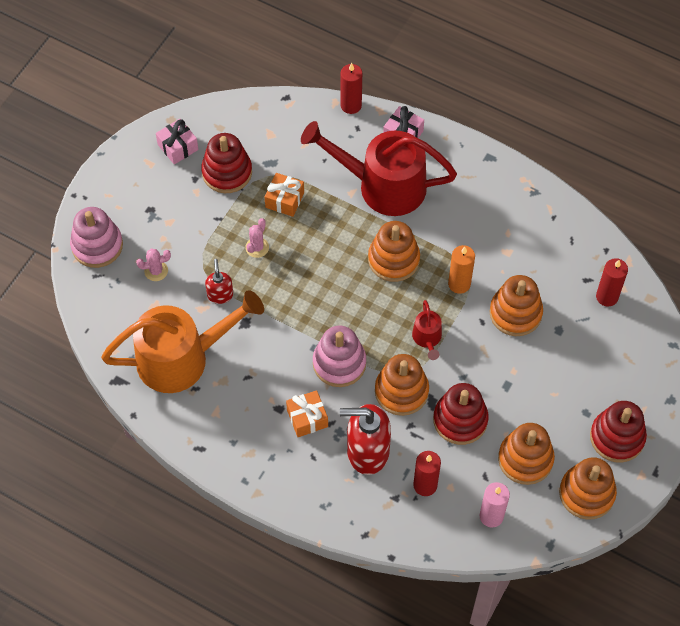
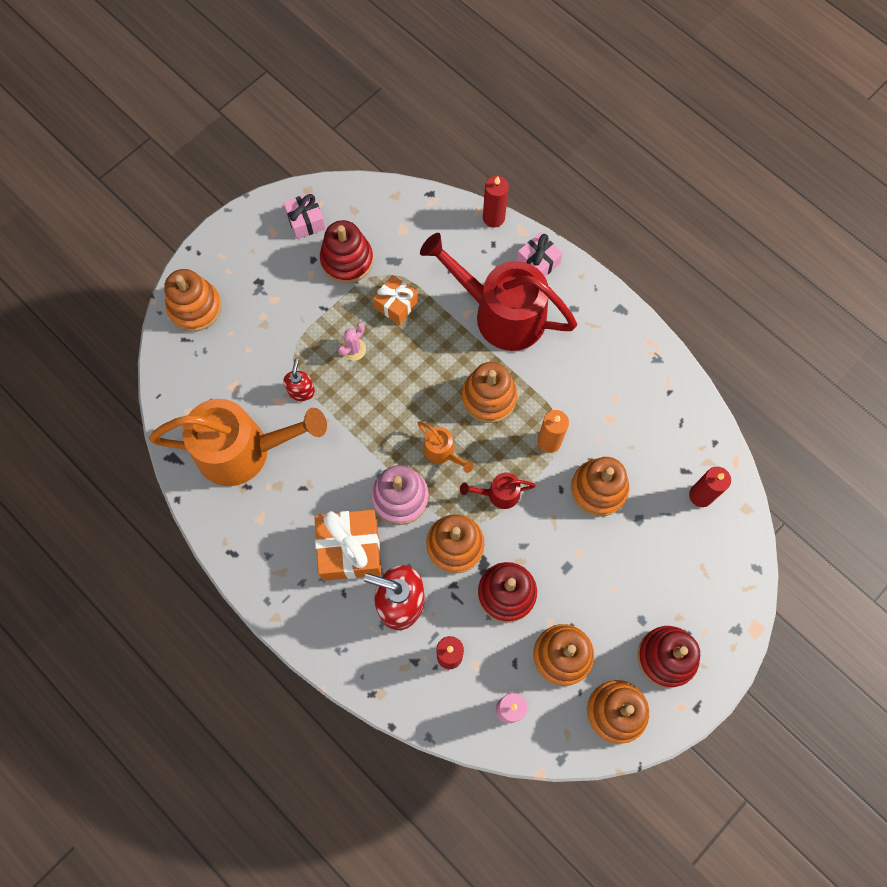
camera: 15 degrees right, 10 degrees up
(97, 245) = (195, 307): pink stacking toy -> orange stacking toy
(156, 271) = (245, 349): pink cactus -> none
(307, 418) = (350, 549): orange gift -> orange gift, size x1.68
(366, 316) = (442, 452): none -> orange watering can
(427, 339) = (498, 494): red watering can -> red watering can turned 75 degrees clockwise

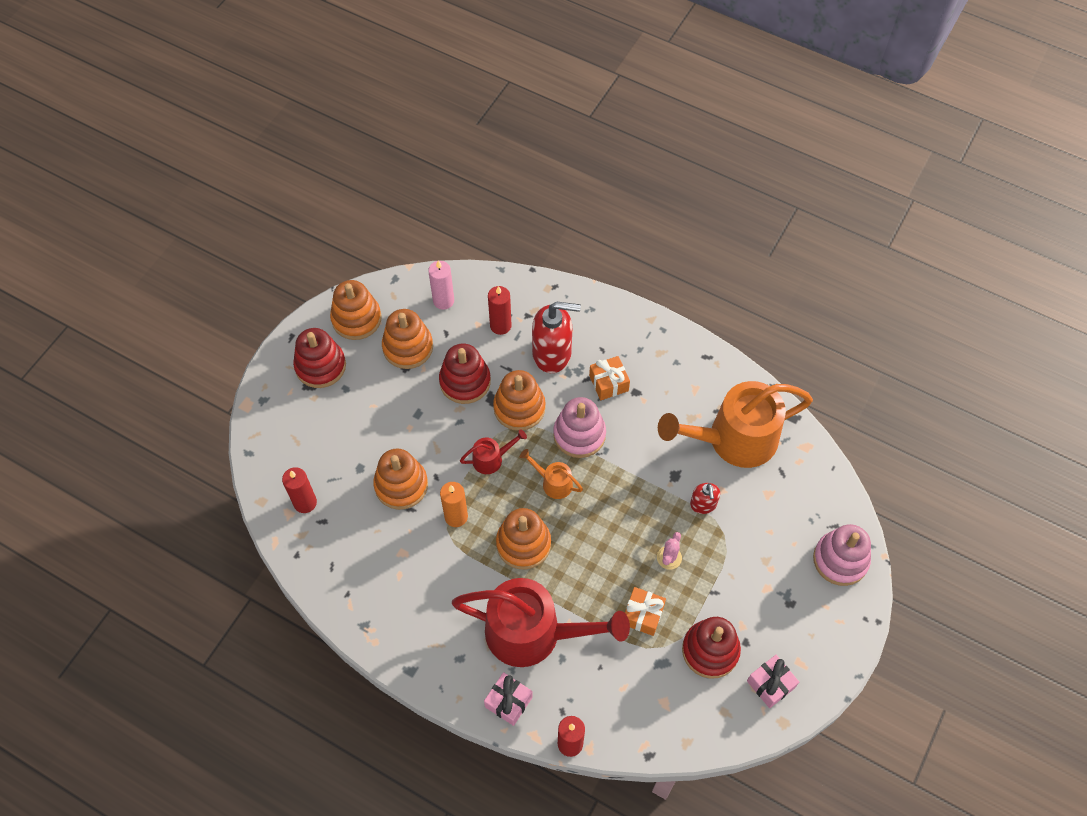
camera: 165 degrees right, 10 degrees down
(195, 307) = (840, 560): orange stacking toy -> pink stacking toy
(350, 549) = (608, 383): orange gift -> orange gift, size x0.59

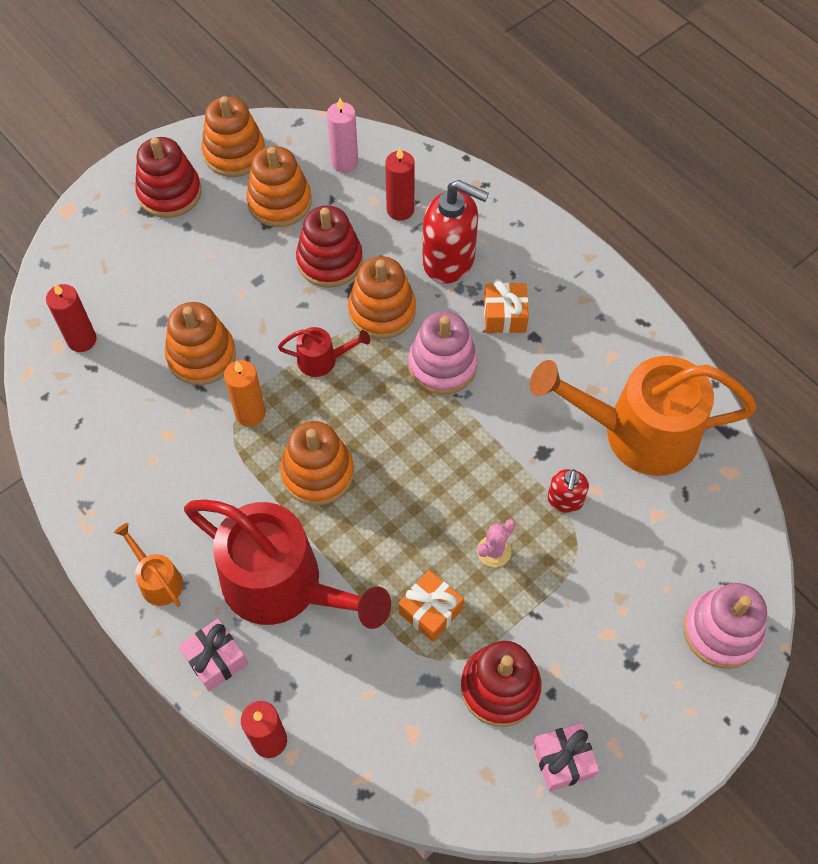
camera: 20 degrees right, 0 degrees up
(553, 482) = (385, 411): orange watering can -> orange watering can (157, 580)

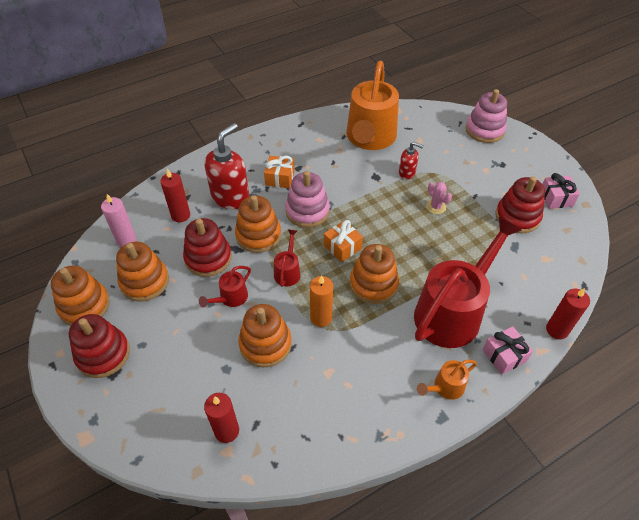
camera: 80 degrees left, 10 degrees down
(267, 302) = (230, 298): none -> red watering can
(430, 611) = (472, 240): orange gift -> orange gift (342, 247)

